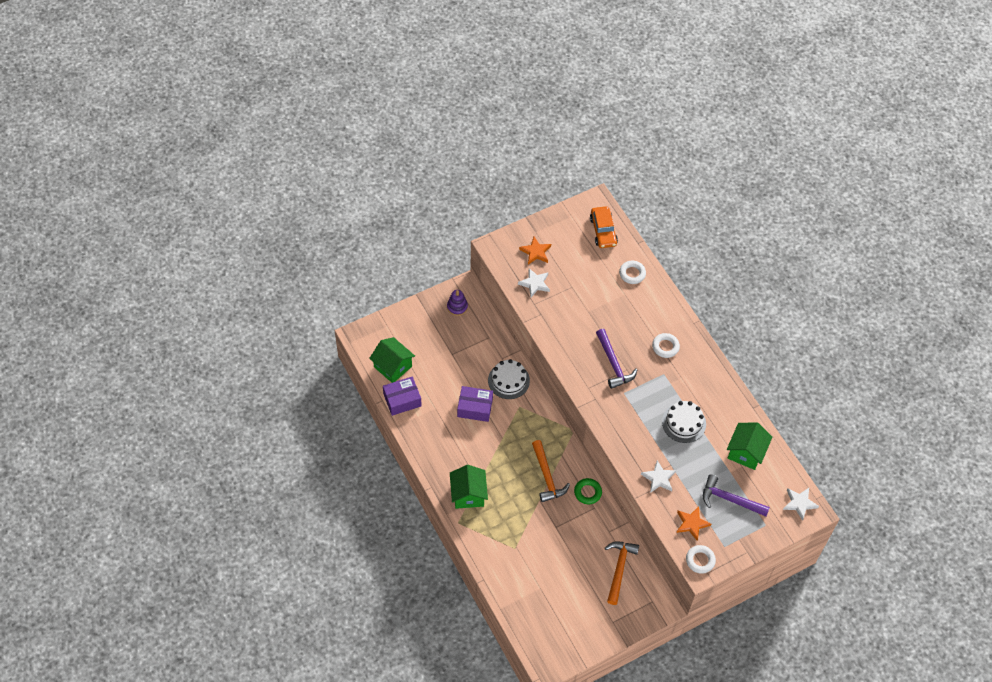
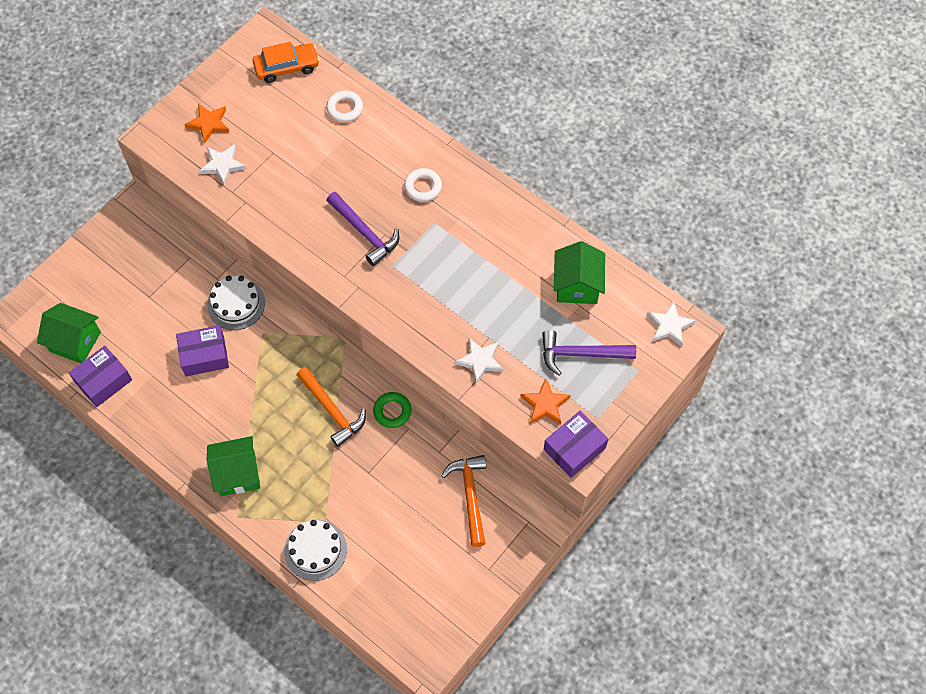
camera: 20 degrees left, 5 degrees up
(457, 307) = (133, 233): purple stacking toy -> none
(468, 494) = (237, 473): green house -> green house turned 75 degrees counterclockwise
(603, 231) = (287, 67): orange car -> orange car turned 75 degrees counterclockwise
(684, 423) = (484, 276): white cake -> white cake (315, 550)
(700, 560) = (574, 448): white ring -> purple box

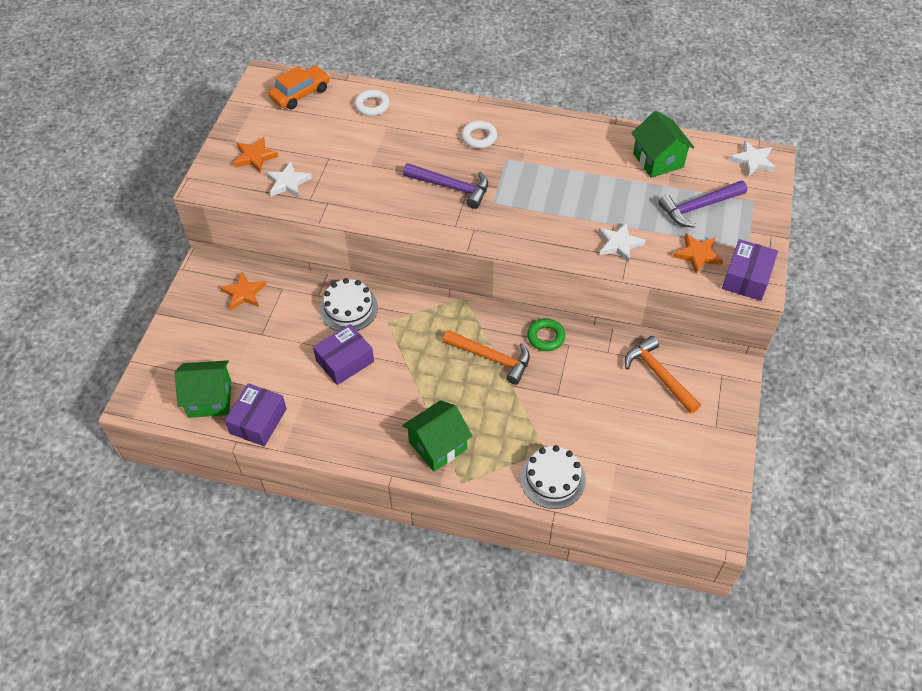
camera: 25 degrees left, 10 degrees down
(154, 248) = (244, 293): none -> orange star

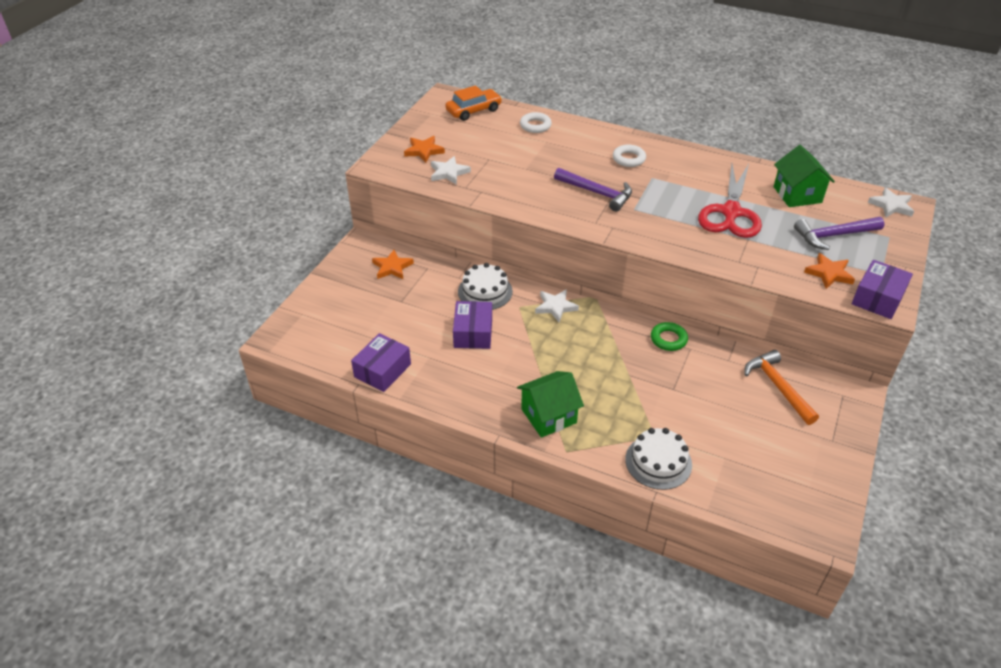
camera: 10 degrees right, 10 degrees down
(210, 399) = (342, 346): green house -> none
(345, 361) = (473, 333): purple box -> purple box turned 60 degrees counterclockwise
(492, 358) = (613, 349): orange hammer -> none
(593, 192) = (731, 212): none -> red scissors
(619, 244) = (751, 255): white star -> white star (555, 307)

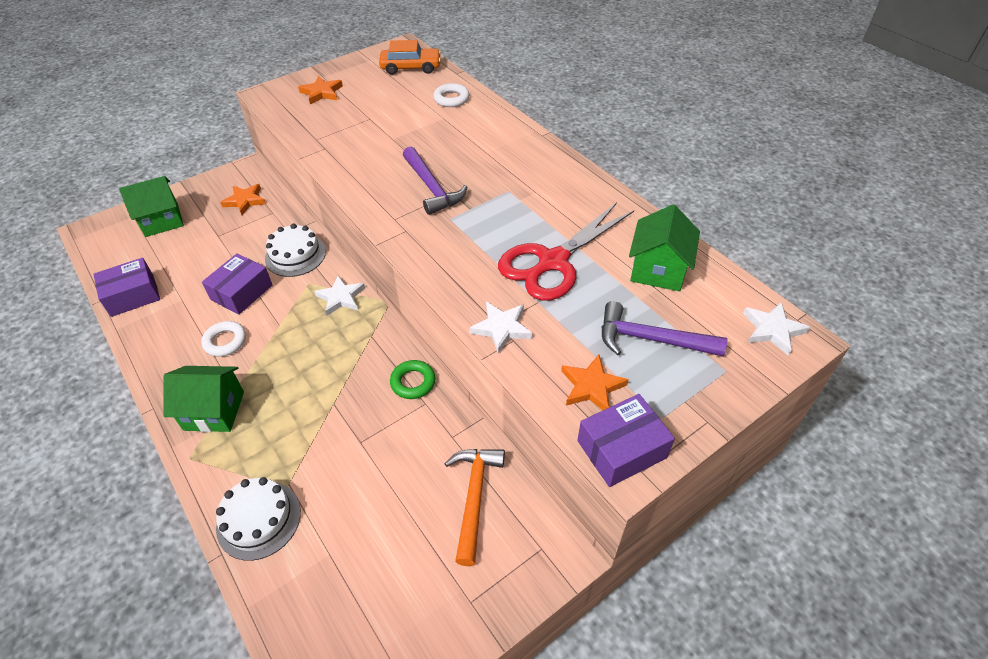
camera: 30 degrees right, 5 degrees up
(335, 308) = (162, 220): none -> green house
(448, 173) = (318, 120): white star -> white star (501, 328)
(628, 159) = (506, 162): white ring -> white ring (225, 341)

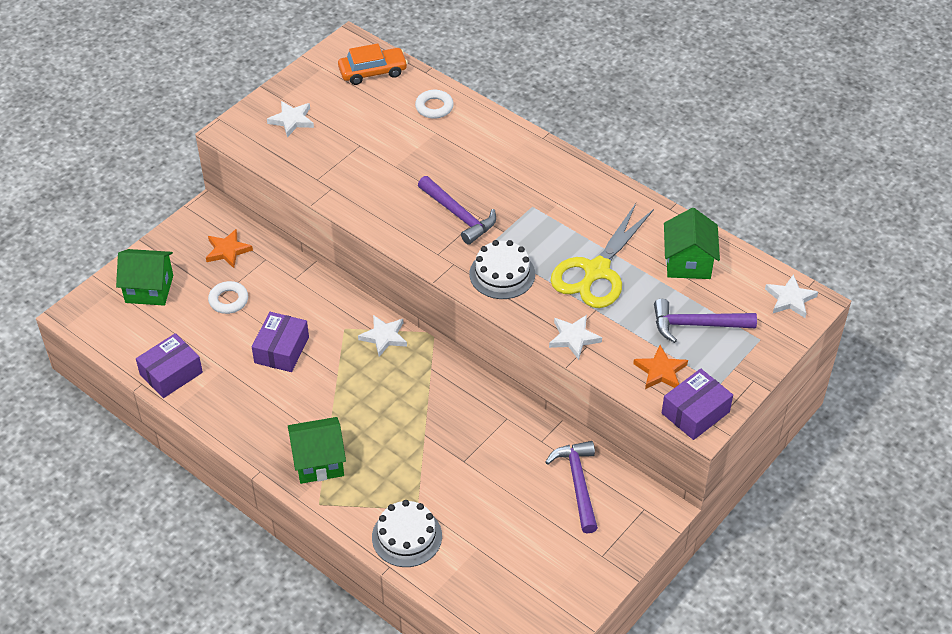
camera: 15 degrees left, 0 degrees up
(162, 220) = (149, 289): green house -> green house turned 45 degrees clockwise
(225, 341) = (293, 400): white ring -> white ring (228, 300)
(295, 255) = (315, 302): white cake -> white cake (502, 274)
(322, 92) = (292, 120): orange star -> white star
(413, 382) = (488, 402): green ring -> none
(474, 497) = (578, 483): orange hammer -> purple hammer
(553, 262) = (597, 271): red scissors -> yellow scissors

